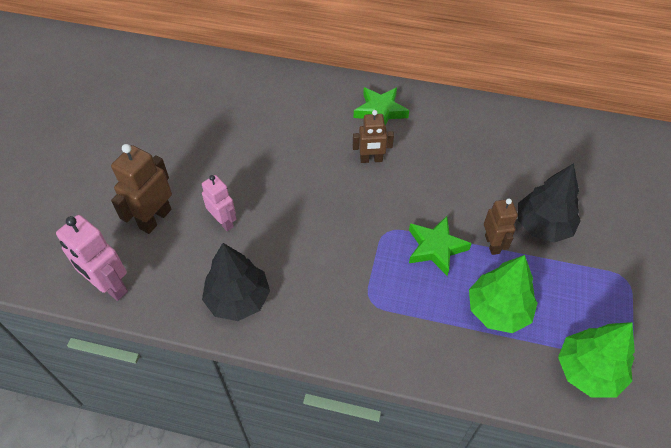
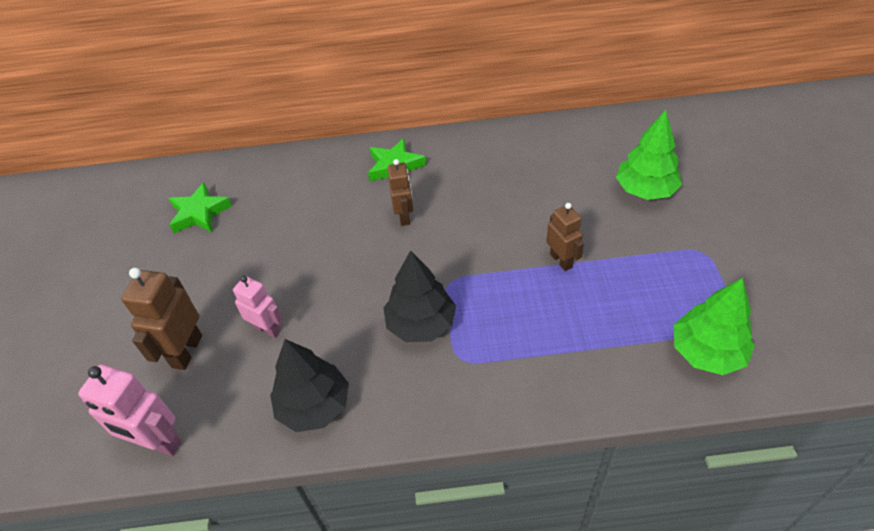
camera: 15 degrees left, 5 degrees down
(371, 159) = (404, 216): brown robot -> brown robot turned 75 degrees counterclockwise
(435, 248) = (506, 282): green star -> green star (199, 213)
(498, 310) = (594, 323): green tree -> green tree (645, 190)
(543, 225) = (603, 227): black tree -> black tree (421, 323)

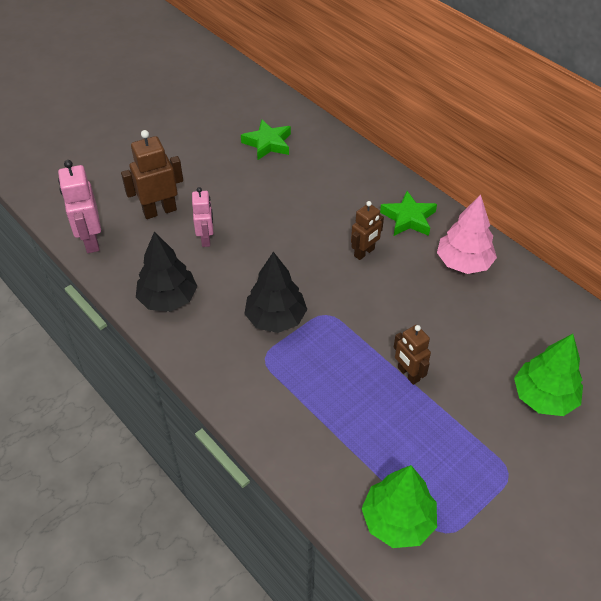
camera: 50 degrees right, 0 degrees up
(475, 160) = (463, 263): none -> pink tree
(561, 260) = (408, 374): brown robot -> brown robot turned 120 degrees clockwise

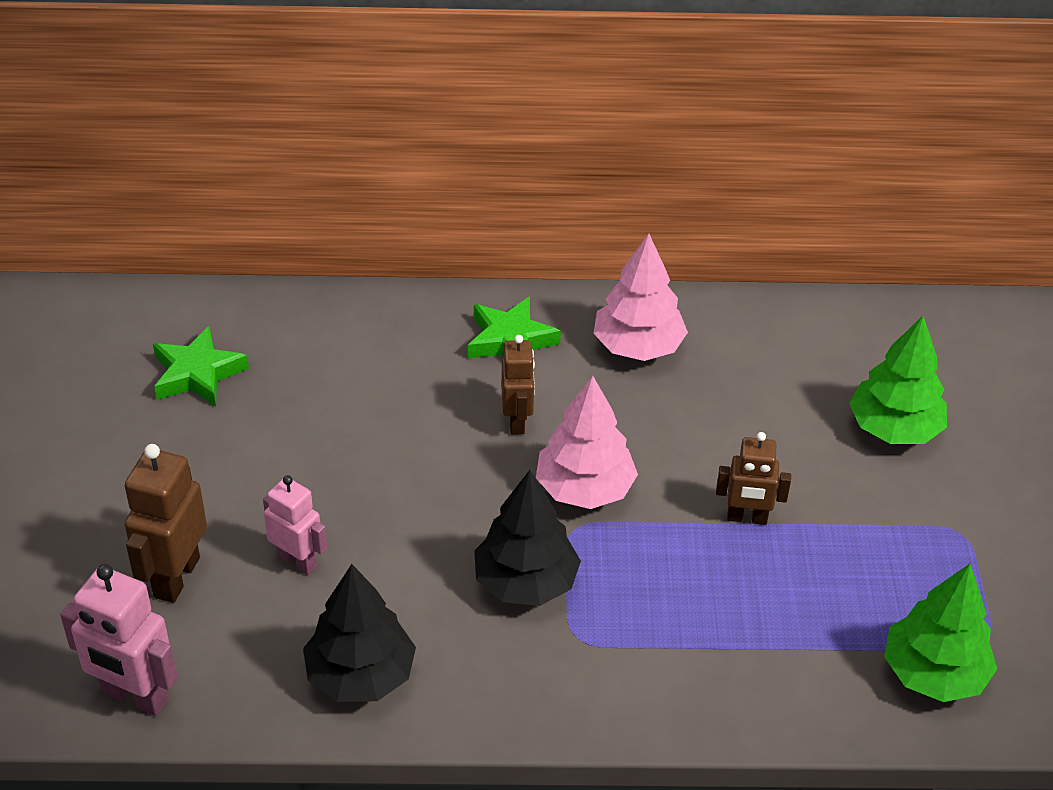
camera: 50 degrees left, 5 degrees down
(353, 302) = (584, 489): none -> pink tree

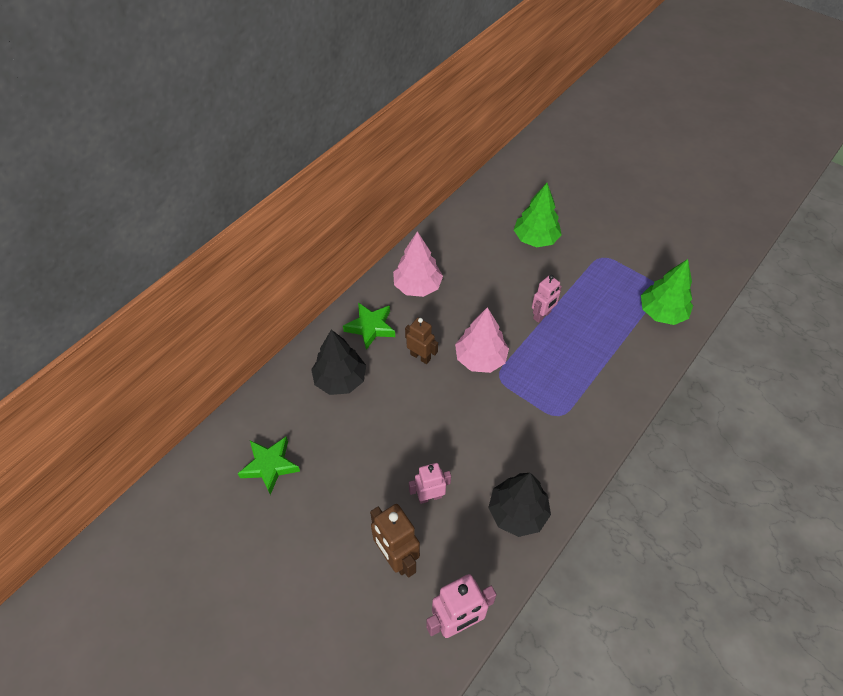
camera: 50 degrees left, 10 degrees up
(525, 582) = (514, 414): black tree -> black tree (340, 379)
(747, 518) = (542, 315): brown robot -> pink robot

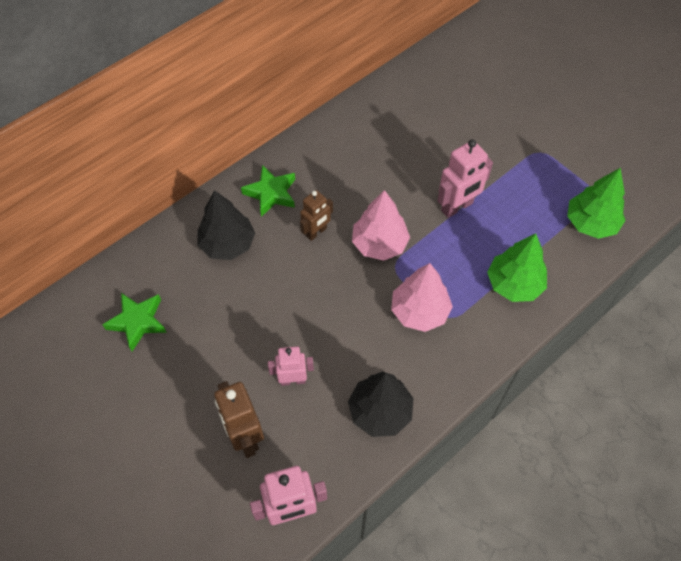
camera: 10 degrees right, 5 degrees up
(417, 286) = (330, 156): pink tree -> pink tree (419, 311)
(420, 356) = (316, 232): brown robot -> brown robot turned 90 degrees clockwise
(535, 239) = (470, 122): green tree -> green tree (514, 284)
(542, 315) = (457, 207): pink robot -> pink robot, size x1.51

